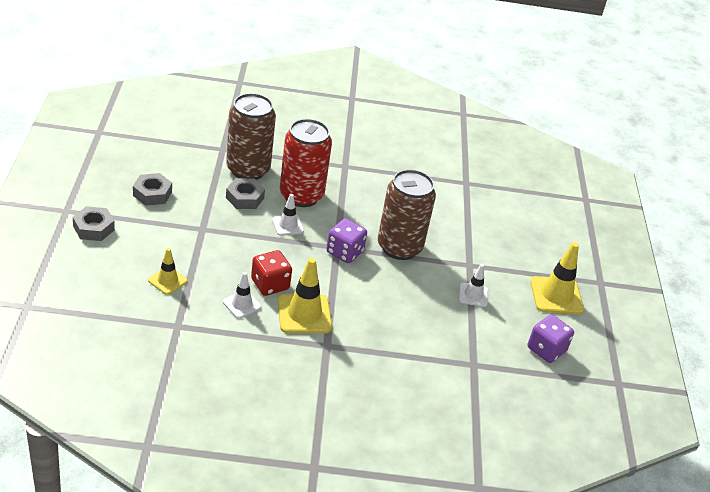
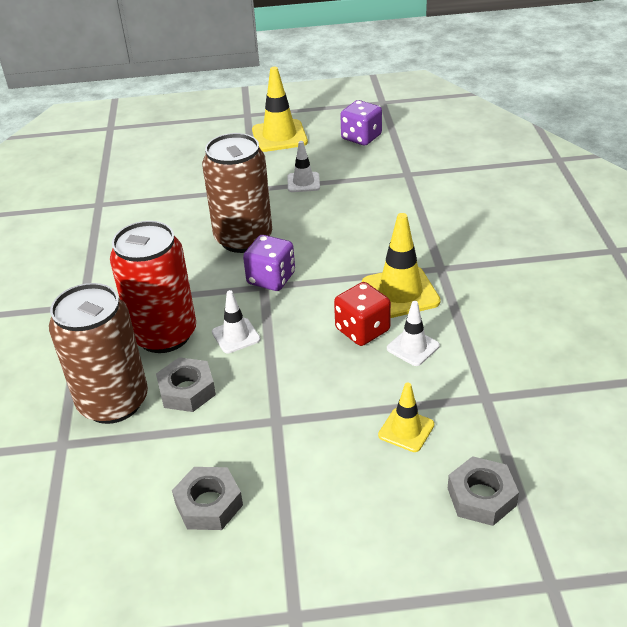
camera: 90 degrees left, 0 degrees up
(93, 228) = (327, 558): grey nut -> grey nut (481, 497)

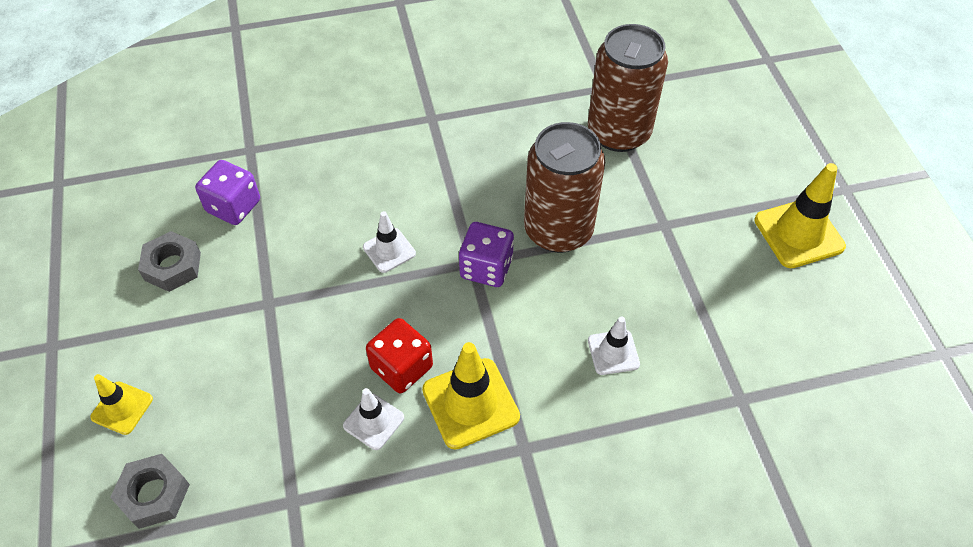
camera: 80 degrees right, 15 degrees up
(113, 402) = (298, 172): brown can -> brown can (618, 132)
(164, 335) = (389, 190): red can -> none
(187, 390) = (310, 224): grey nut -> none
(303, 182) = (690, 275): white traffic cone -> white traffic cone (613, 352)
(361, 137) = (825, 332): purple dice -> purple dice (233, 206)
(406, 430) = (248, 420): yellow traffic cone -> yellow traffic cone (122, 408)

